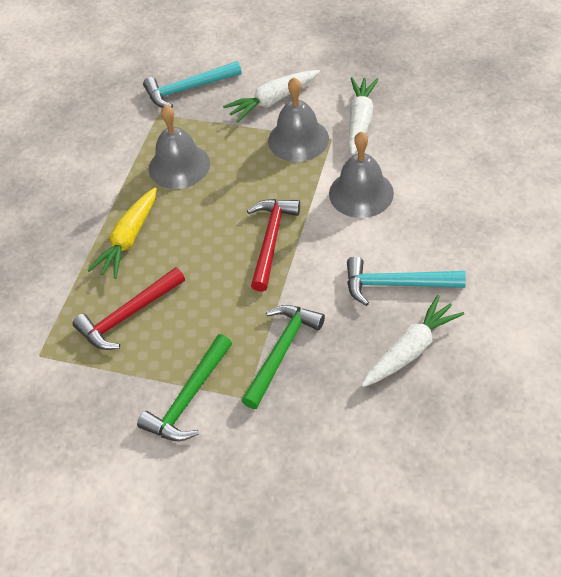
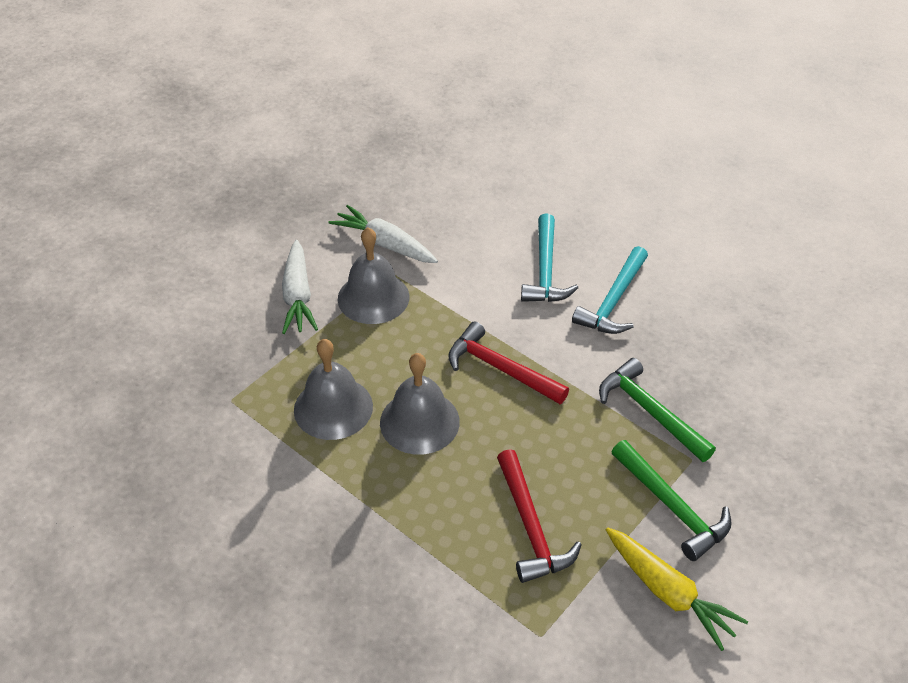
camera: 70 degrees left, 5 degrees down
(129, 239) = (415, 491): yellow carrot -> yellow carrot (668, 593)
(188, 89) = (213, 358): turquoise hammer -> turquoise hammer (545, 270)
(361, 193) = (483, 280): grey bell -> grey bell (419, 422)
(411, 349) = (693, 321): white carrot -> none

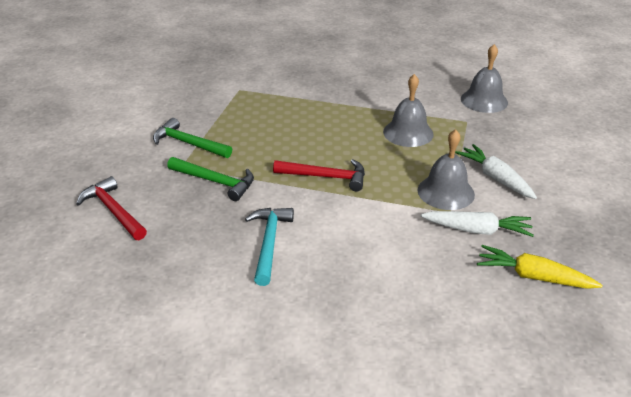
camera: 155 degrees right, 10 degrees down
(419, 422) = (354, 140): grey bell -> grey bell (484, 100)
(530, 527) = (263, 118): red hammer -> red hammer (113, 211)
(545, 270) = (336, 250): turquoise hammer -> none
(668, 593) = (182, 114): yellow carrot -> yellow carrot (533, 276)

